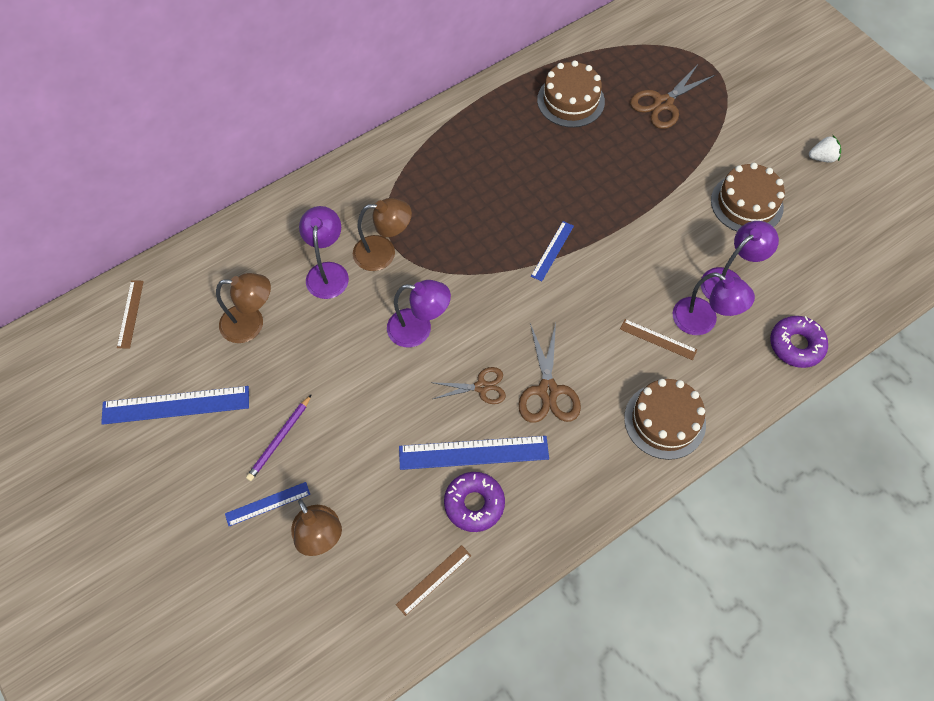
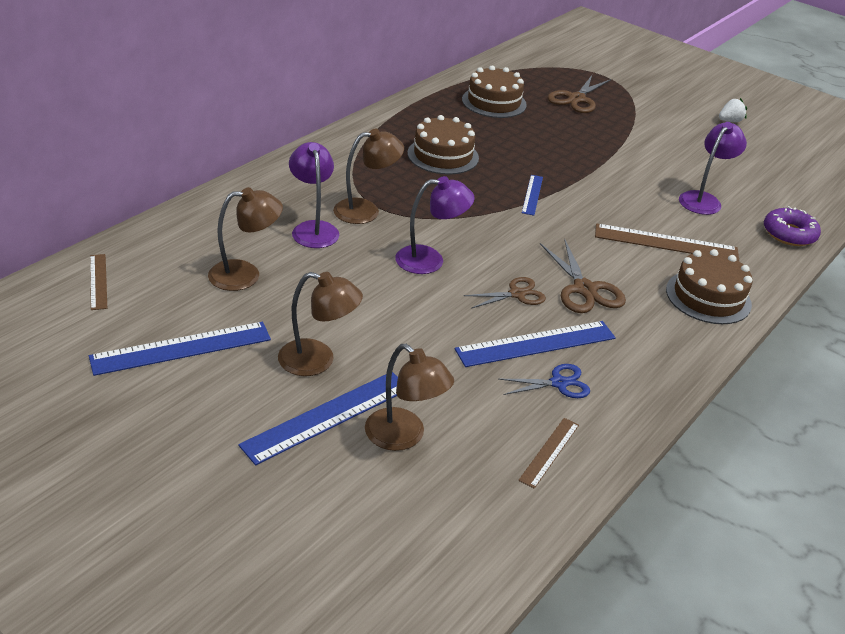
camera: 20 degrees left, 25 degrees down
(267, 504) = (327, 416): blue ruler -> blue ruler, size x1.80
(279, 439) = (318, 361): purple pencil -> brown lamp
(474, 504) = (558, 383): purple donut -> blue scissors
(658, 339) = (666, 243): brown ruler -> brown ruler, size x1.80
(703, 321) = (698, 227): purple lamp -> none
(746, 204) = (686, 152): brown cake -> brown cake (443, 155)

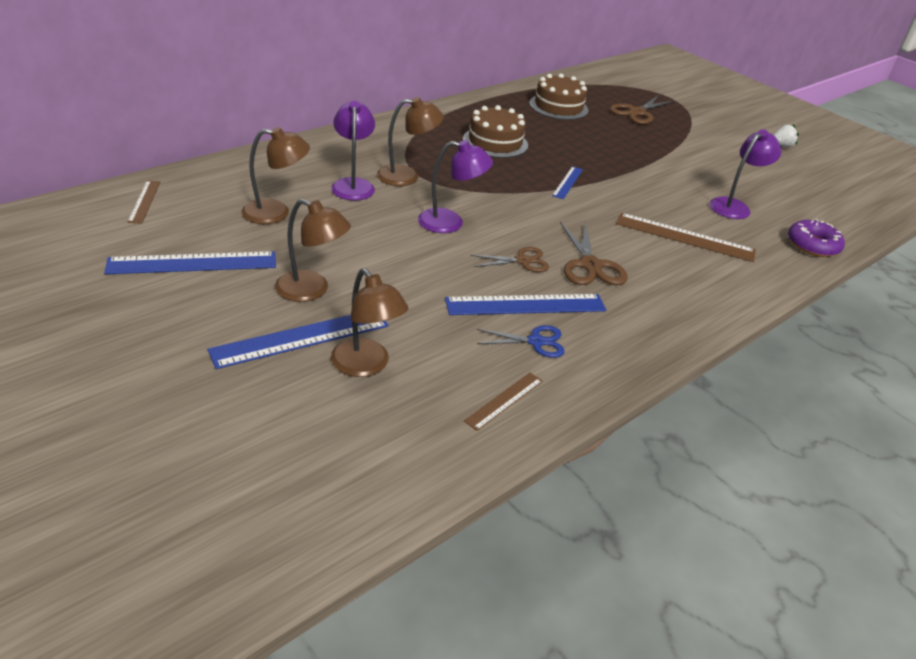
camera: 10 degrees right, 0 degrees up
(708, 297) = (712, 288): brown cake -> none

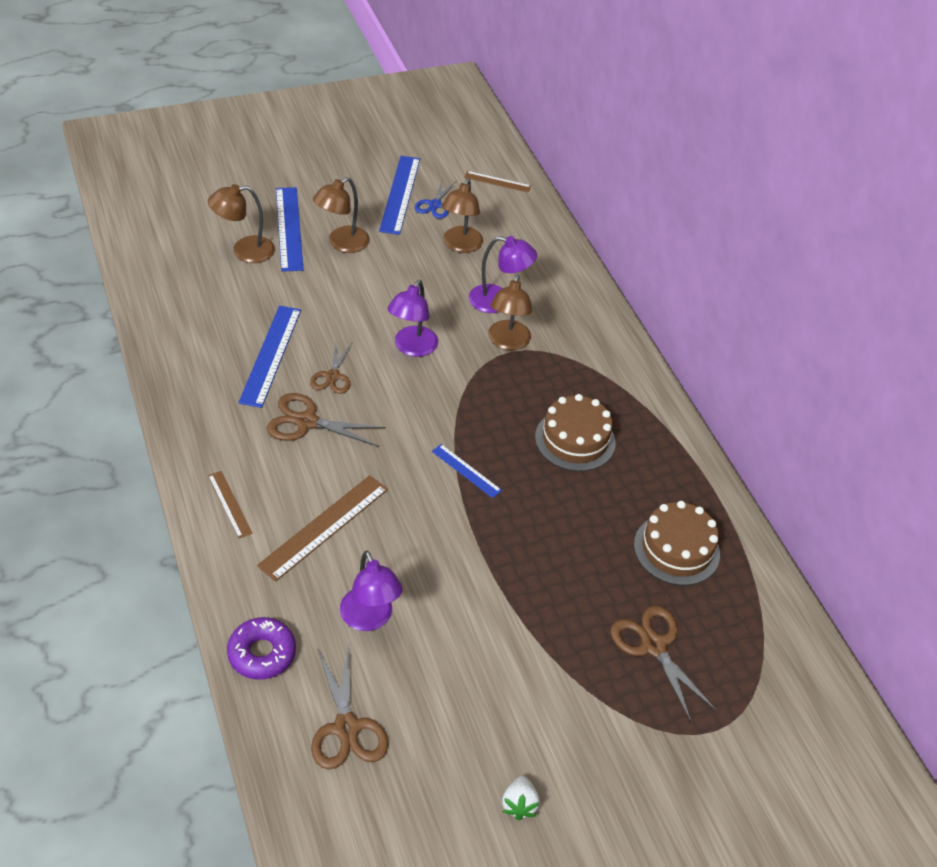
camera: 110 degrees right, 10 degrees up
(504, 400) = (174, 305): brown ruler -> brown ruler (229, 504)
(535, 342) = (224, 344): blue scissors -> blue scissors (434, 205)
(815, 204) = (346, 728): none -> brown scissors

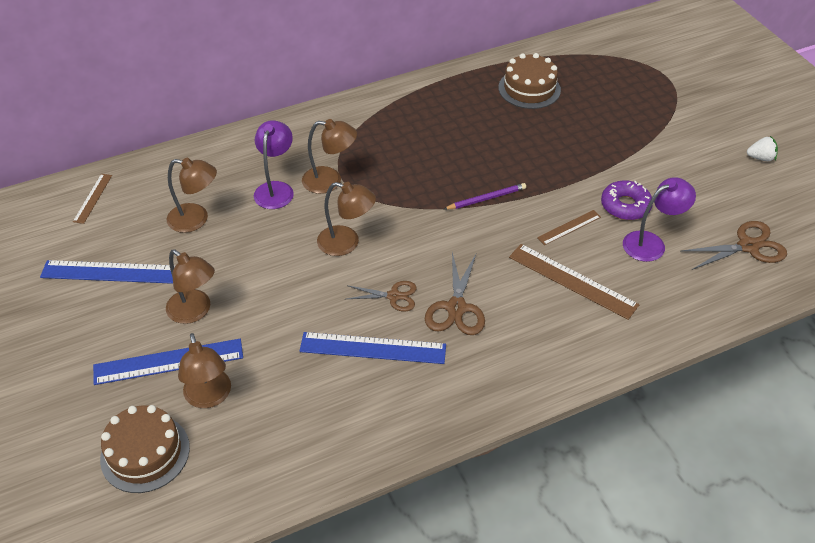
camera: 90 degrees left, 0 degrees up
(229, 504) = (568, 350): brown ruler -> brown ruler (569, 227)
(262, 653) = (709, 303): purple donut -> purple donut (625, 206)
(412, 348) = (346, 243): purple lamp -> brown lamp
(434, 205) = (129, 243): blue scissors -> none
(466, 471) = (486, 198): blue ruler -> purple pencil
(575, 440) = (437, 139): brown cake -> brown cake (145, 453)
(654, 646) = (615, 100): brown scissors -> none

